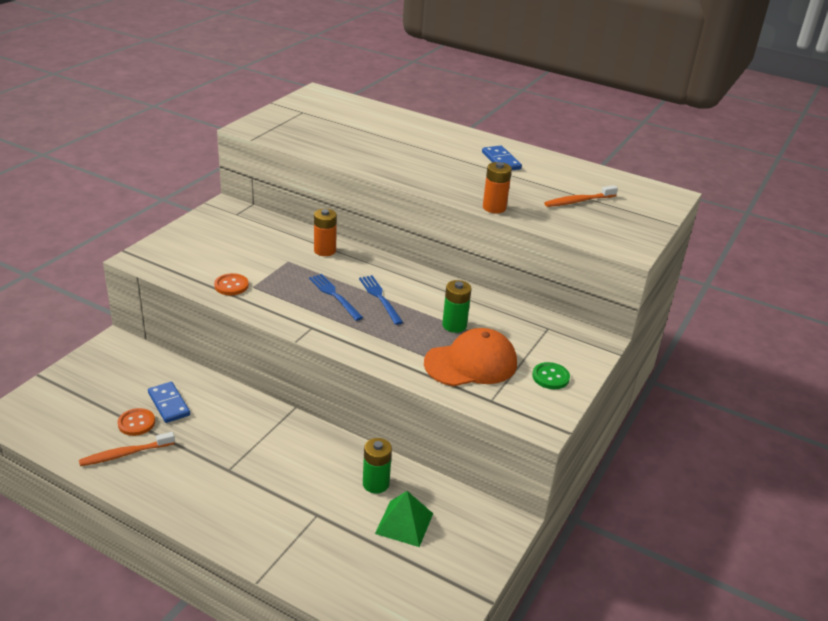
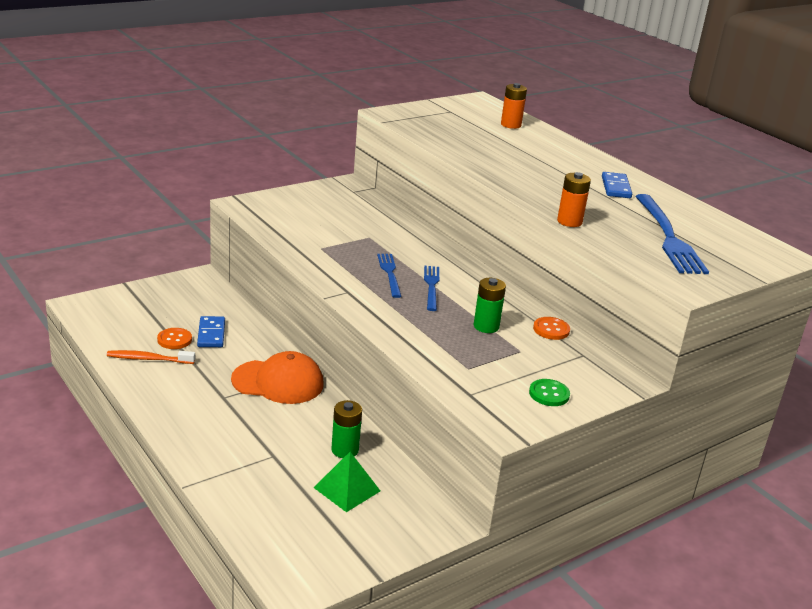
camera: 25 degrees right, 5 degrees down
(231, 286) = (302, 243): orange button -> orange button (551, 329)
(325, 250) = (411, 237): orange battery -> orange battery (511, 125)
(471, 363) = (476, 360): orange cap -> orange cap (278, 382)
(578, 201) = (668, 237): orange toothbrush -> blue fork

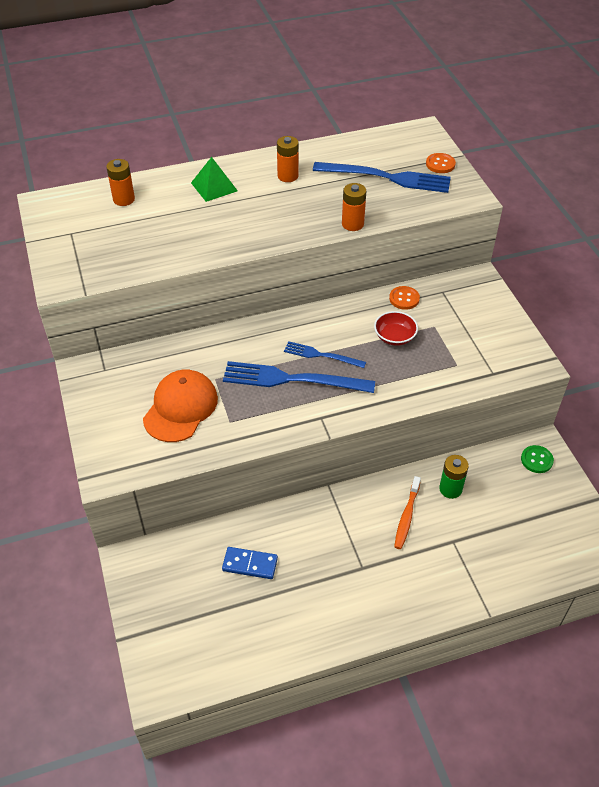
camera: 70 degrees left, 20 degrees up
(149, 359) = (285, 626): orange toothbrush -> orange toothbrush (406, 516)
(174, 340) = (254, 599): orange button -> orange button (440, 164)
(278, 382) = (345, 520): orange cap -> orange cap (180, 408)
(347, 489) = (500, 498): green pyramid -> green pyramid (214, 186)
(389, 273) = (292, 379): blue fork -> blue fork, size x1.78
(486, 326) = (394, 337): green battery -> red bowl
(549, 394) = (495, 327): green button -> green button (536, 460)
(615, 187) = (288, 176): blue domino -> orange battery

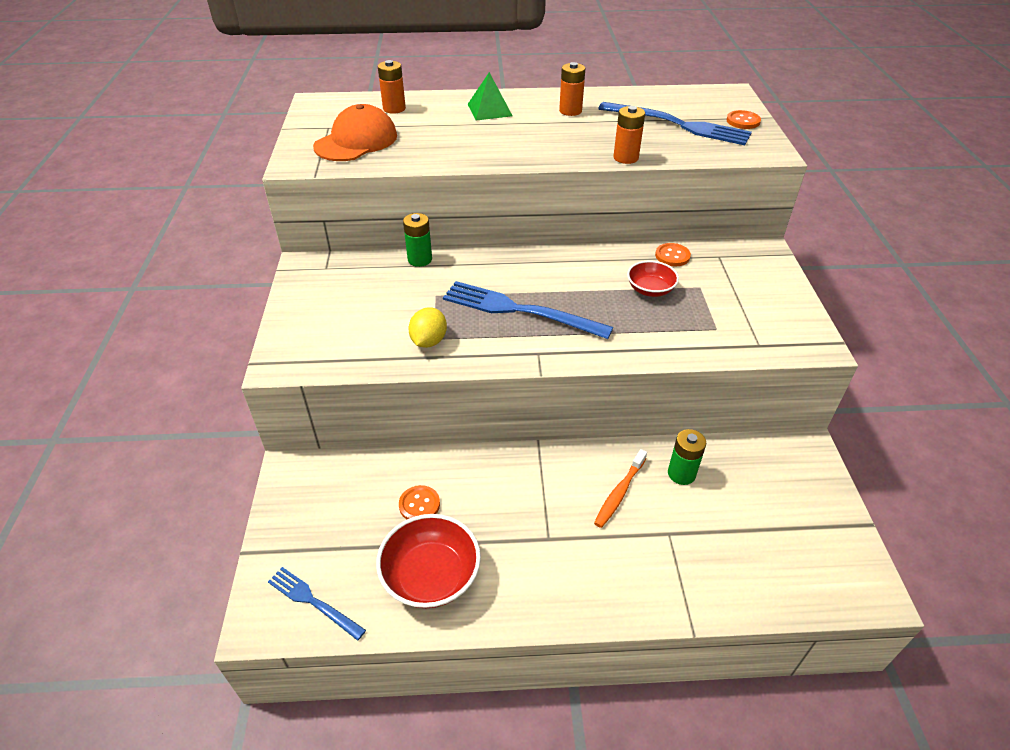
camera: 15 degrees right, 5 degrees down
(180, 408) = (387, 316): orange cap -> orange cap (356, 141)
(187, 344) = (420, 259): none -> green battery
(226, 425) = (429, 341): none -> yellow lemon
(250, 564) = (419, 505): blue domino -> orange button
(280, 620) = (431, 576): none -> red bowl
(321, 355) = (560, 293): blue fork -> blue fork (313, 601)
(536, 460) = (797, 463): green button -> none

